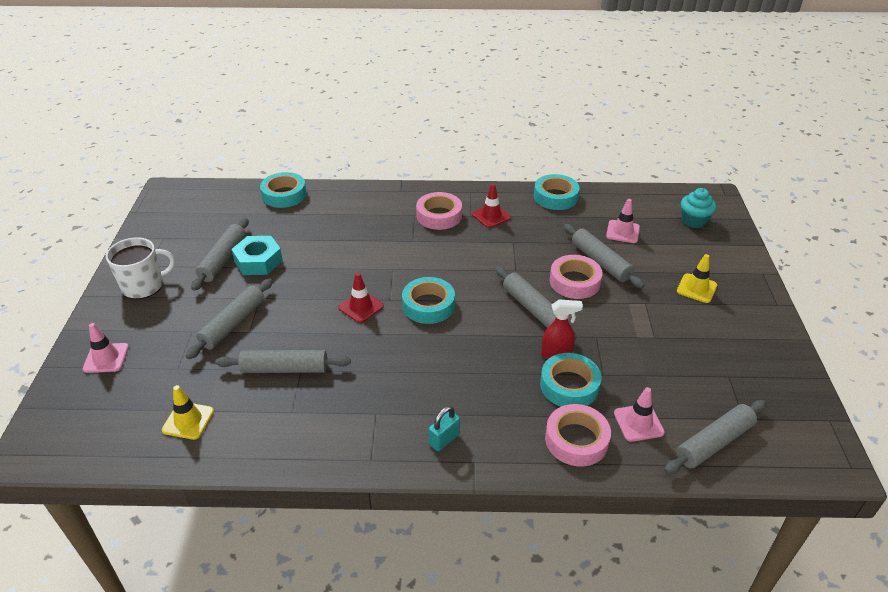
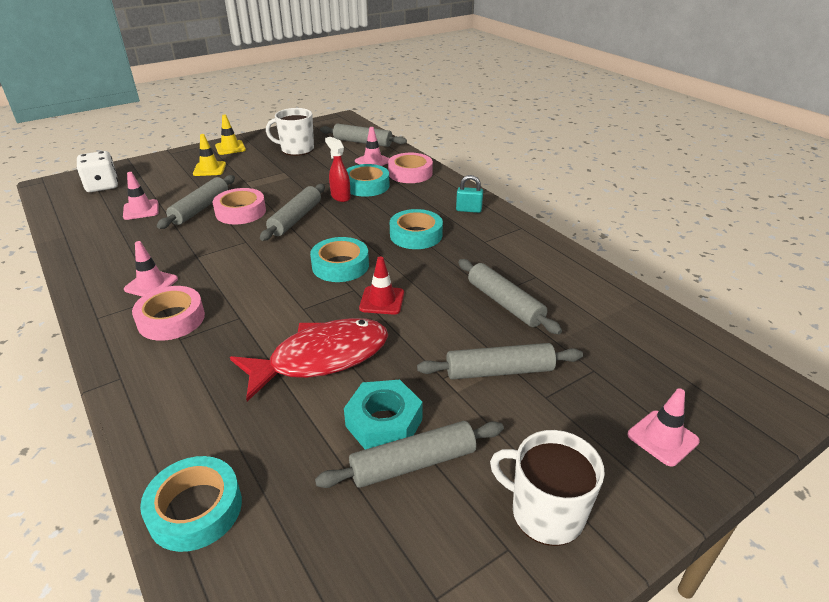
camera: 125 degrees left, 5 degrees down
(188, 421) = (620, 322): yellow traffic cone -> yellow traffic cone (230, 148)
(334, 258) = (321, 358): none -> red fish
(491, 216) = (151, 284): red traffic cone -> pink traffic cone
(555, 197) = (85, 258): turquoise tape -> turquoise tape (416, 235)
(694, 221) = (102, 186): turquoise cupcake -> white dice
(721, 369) = (296, 149): none -> white mug

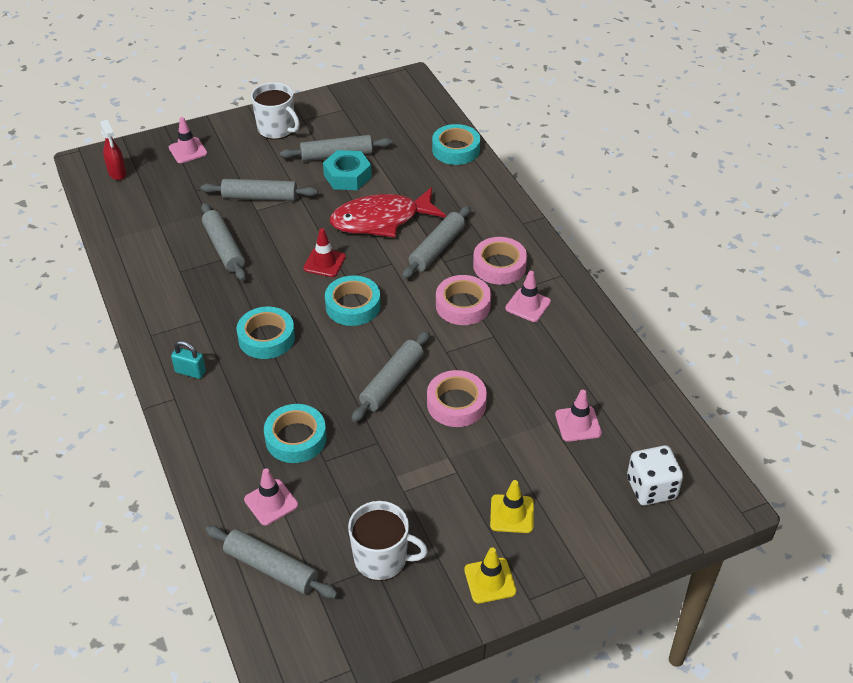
camera: 170 degrees left, 10 degrees up
(200, 208) = (506, 417): grey rolling pin -> grey rolling pin (437, 248)
(340, 197) = (334, 418): red spray bottle -> red spray bottle (117, 173)
(410, 173) = (228, 460): pink tape -> pink tape (463, 305)

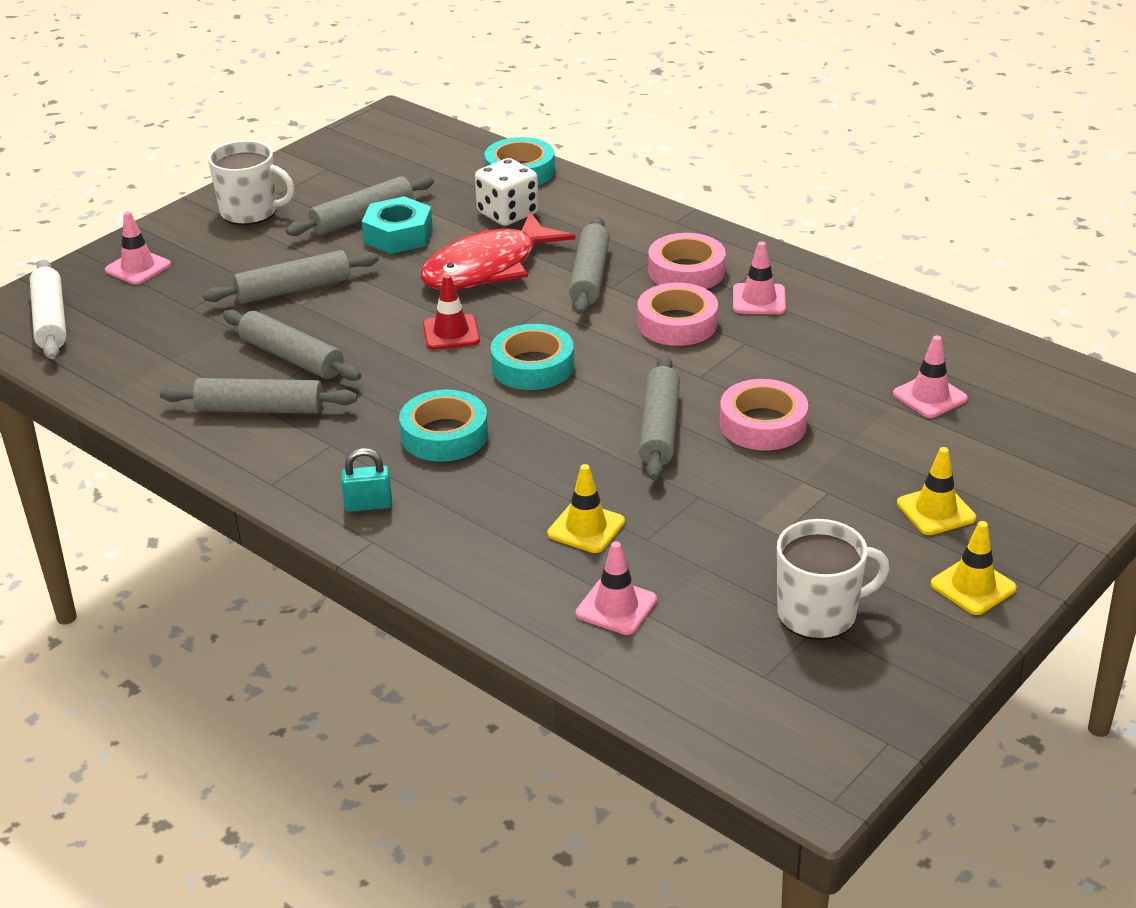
camera: 25 degrees left, 10 degrees down
(117, 173) = (50, 320): red spray bottle -> white rolling pin
(271, 568) = (683, 676): grey rolling pin -> grey rolling pin (260, 409)
(296, 438) = (586, 528): turquoise tape -> yellow traffic cone
(651, 488) = (1072, 430): white dice -> white dice (507, 214)

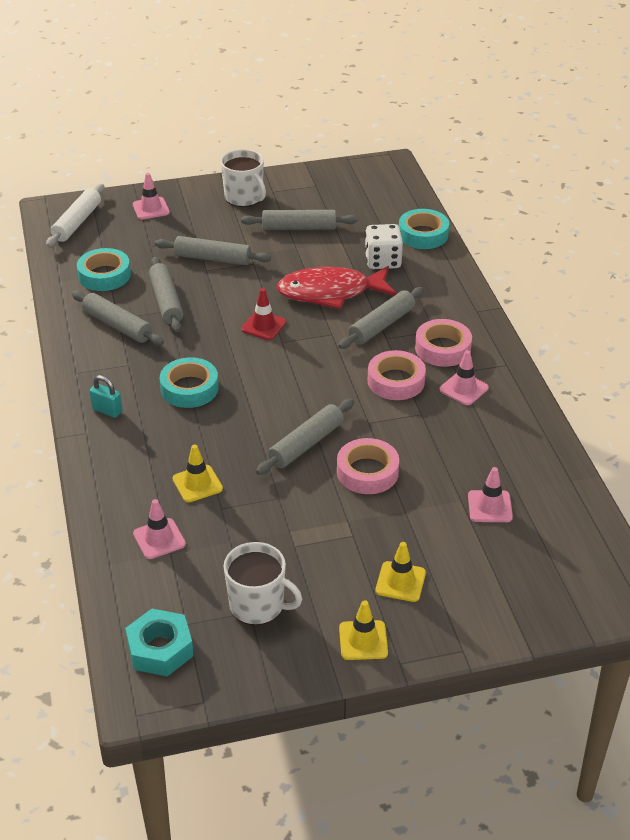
camera: 35 degrees right, 5 degrees up
(398, 235) = (305, 248): turquoise nut -> turquoise nut (160, 649)
(532, 366) = (283, 369): turquoise tape -> turquoise tape (104, 275)

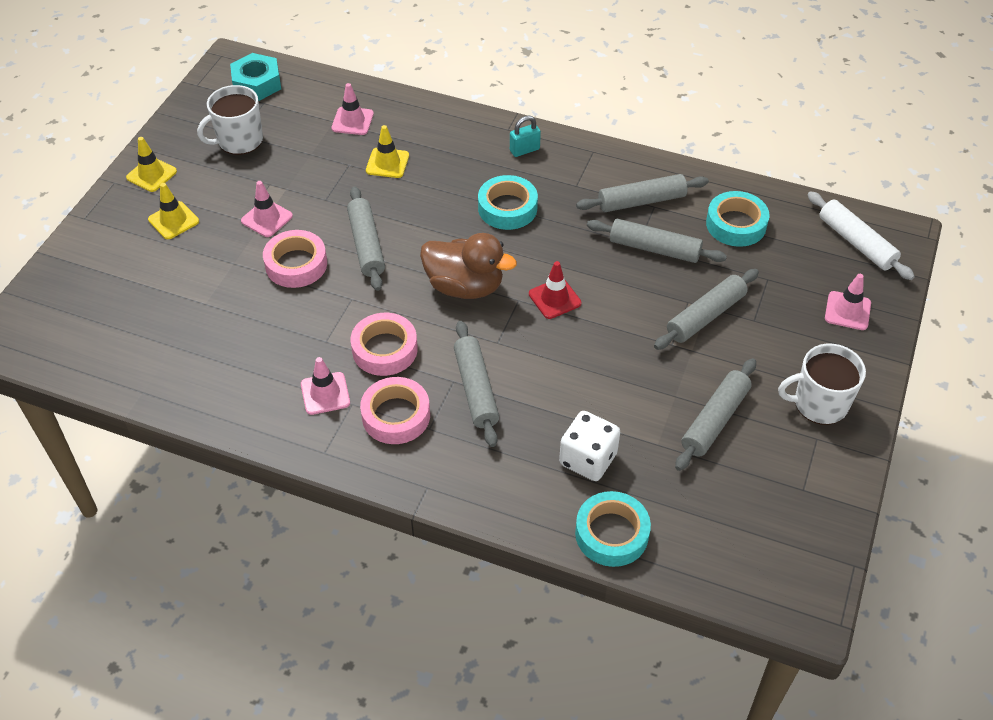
camera: 125 degrees right, 10 degrees up
(296, 372) = (465, 286): none -> brown duck
(330, 292) = (566, 379): red fish -> none
(490, 506) = (178, 317): pink traffic cone -> pink traffic cone (267, 218)

